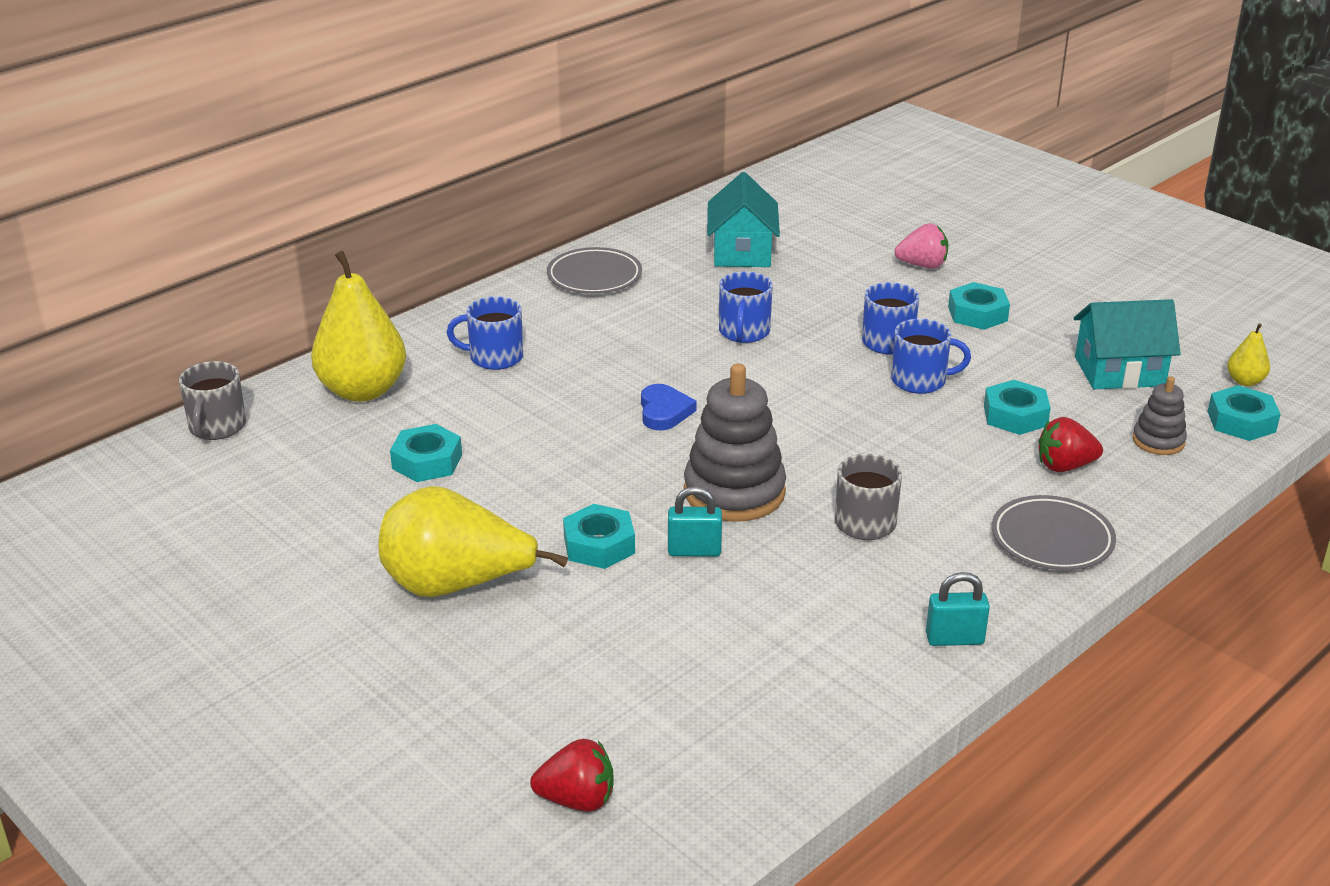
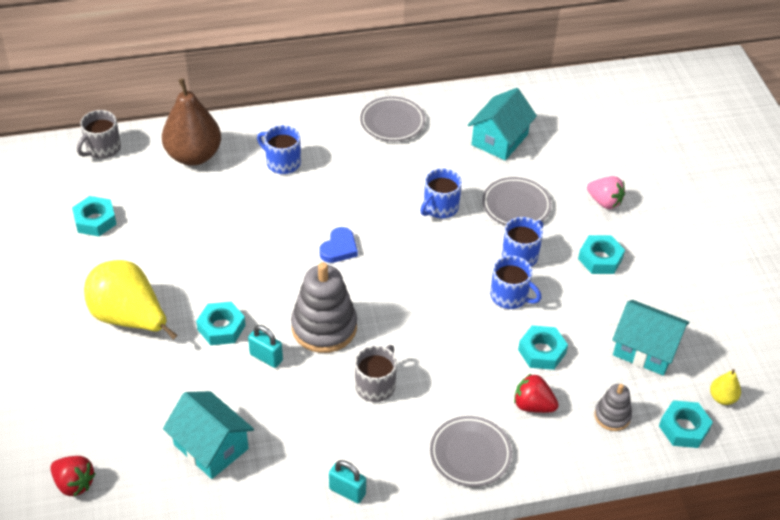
camera: 30 degrees right, 15 degrees up
(363, 390) = (194, 155): yellow pear -> brown pear
(427, 461) = (184, 224): turquoise nut -> turquoise nut (95, 220)
(727, 672) = (211, 447): none -> turquoise house
(830, 301) = (516, 205): none -> grey plate

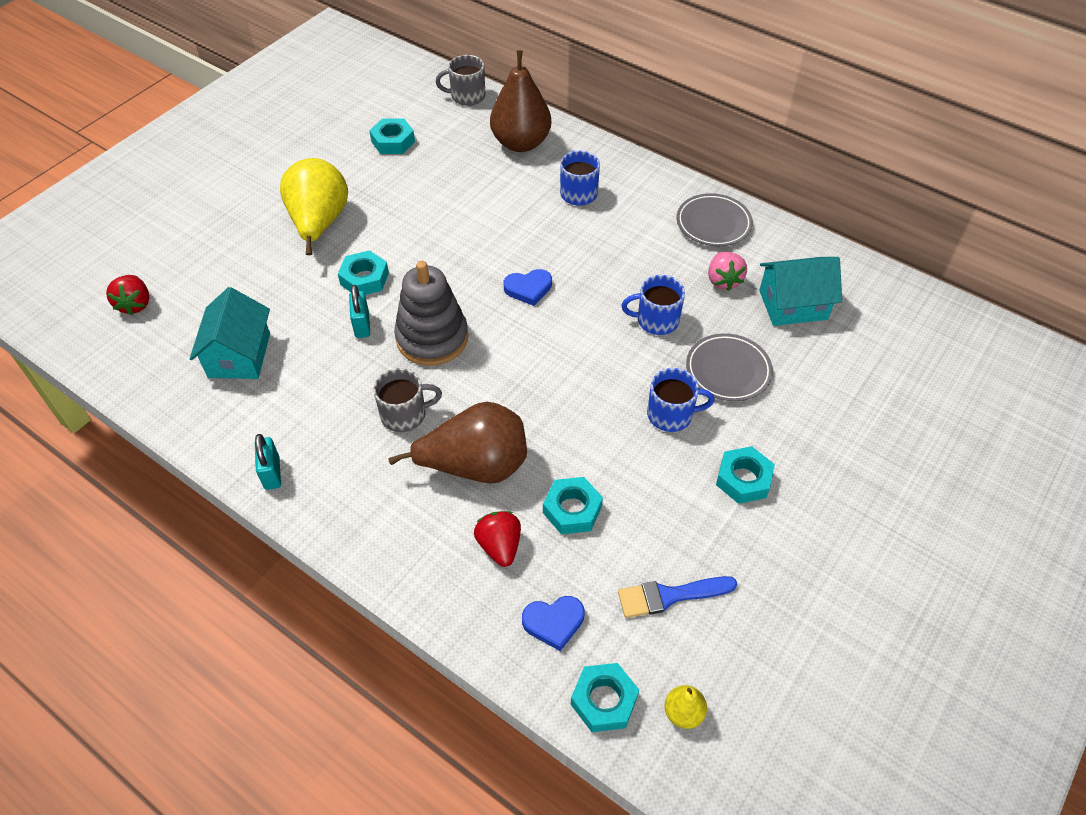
camera: 50 degrees right, 5 degrees up
(459, 376) = (475, 466): none -> brown pear
(470, 454) = (394, 535): grey plate -> none
(510, 296) = (612, 440): blue mug -> none
(604, 202) = (822, 434): pink strawberry -> pink strawberry (723, 280)
(612, 416) = (554, 622): grey stacking toy -> blue heart
(645, 349) = (670, 596): turquoise house -> blue brush

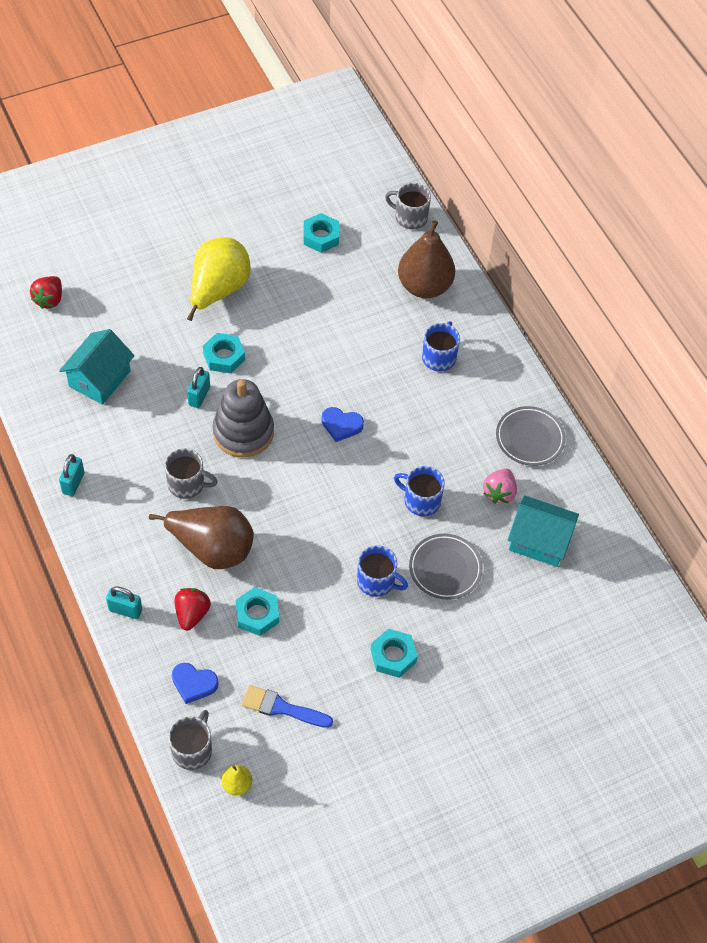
camera: 25 degrees right, 5 degrees up
(420, 581) = (125, 610): none -> turquoise padlock
(604, 700) = (192, 749): turquoise nut -> grey mug

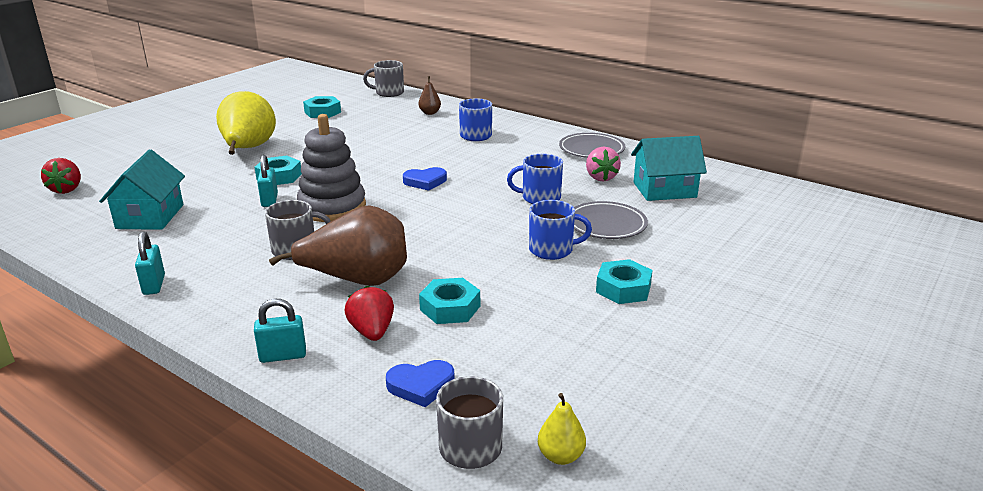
camera: 25 degrees left, 30 degrees down
(282, 708) = (548, 366): blue brush -> none
(424, 286) = (430, 113): brown pear -> brown pear, size x0.44

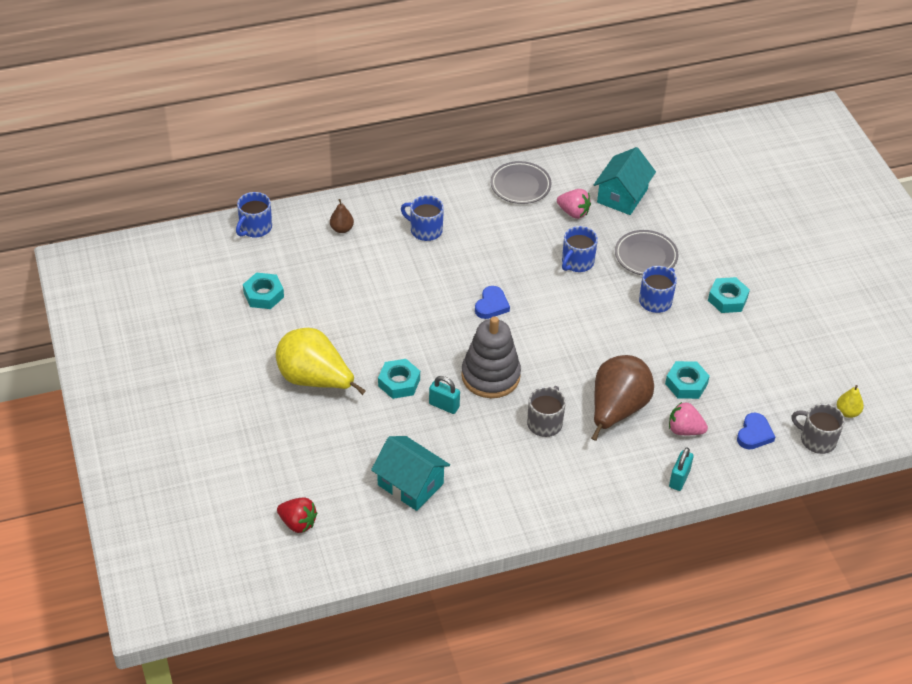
camera: 55 degrees left, 20 degrees up
(154, 285) = (535, 512): turquoise padlock -> none
(372, 332) = (684, 430): red strawberry -> pink strawberry
(388, 93) = (255, 228): grey mug -> blue mug

